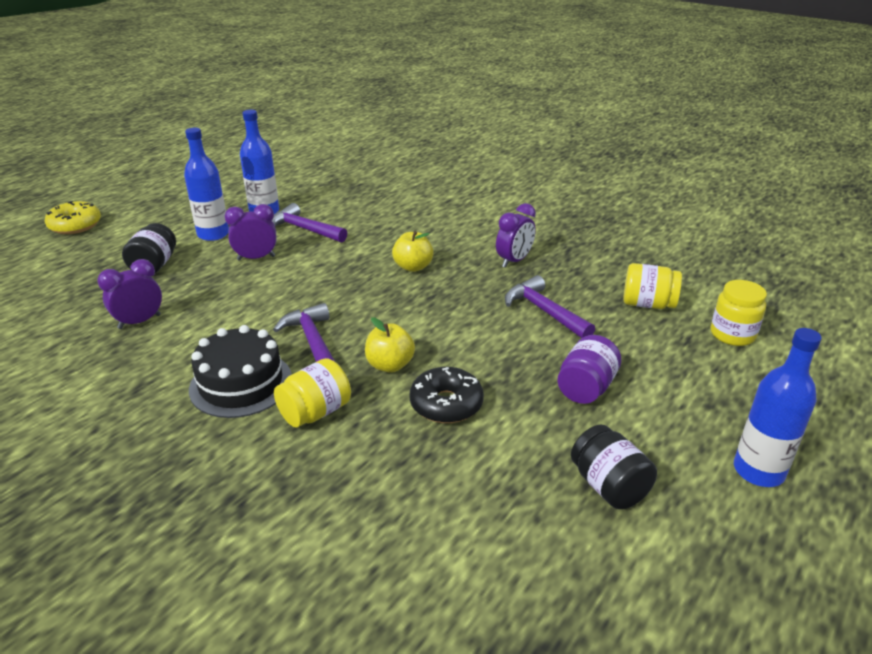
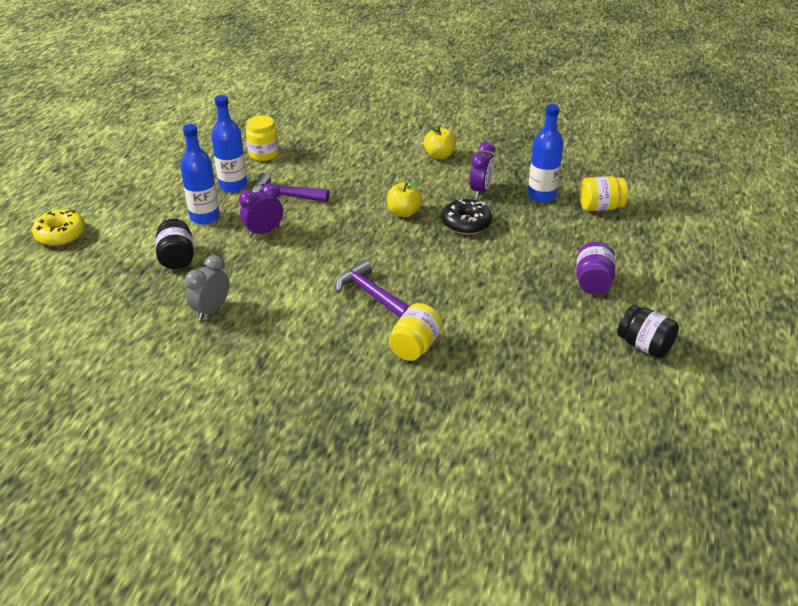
camera: 20 degrees left, 5 degrees up
(139, 322) = (211, 310): purple clock -> grey clock
(241, 383) = (341, 339): black cake -> none
(390, 365) = (444, 298): yellow apple -> yellow apple (439, 155)
(446, 404) = (505, 317): black donut -> black donut (466, 223)
(544, 311) = (529, 229): purple hammer -> none
(732, 334) = (669, 219): yellow jar -> yellow jar (264, 154)
(758, 471) = (728, 312): blue bottle -> blue bottle (541, 195)

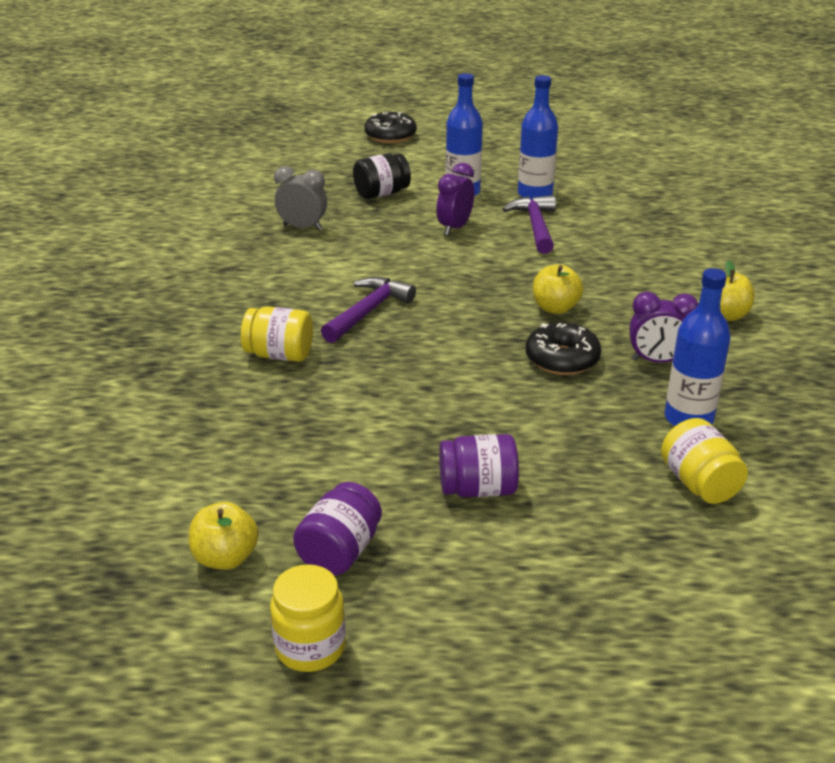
camera: 75 degrees right, 5 degrees down
(61, 234) = (390, 136): yellow donut -> black donut
(264, 154) = (616, 198): yellow jar -> yellow jar (310, 647)
(264, 232) = (455, 228): purple clock -> purple clock turned 105 degrees counterclockwise
(644, 346) = (340, 551): black jar -> purple jar
(646, 396) = (225, 558): none -> yellow apple

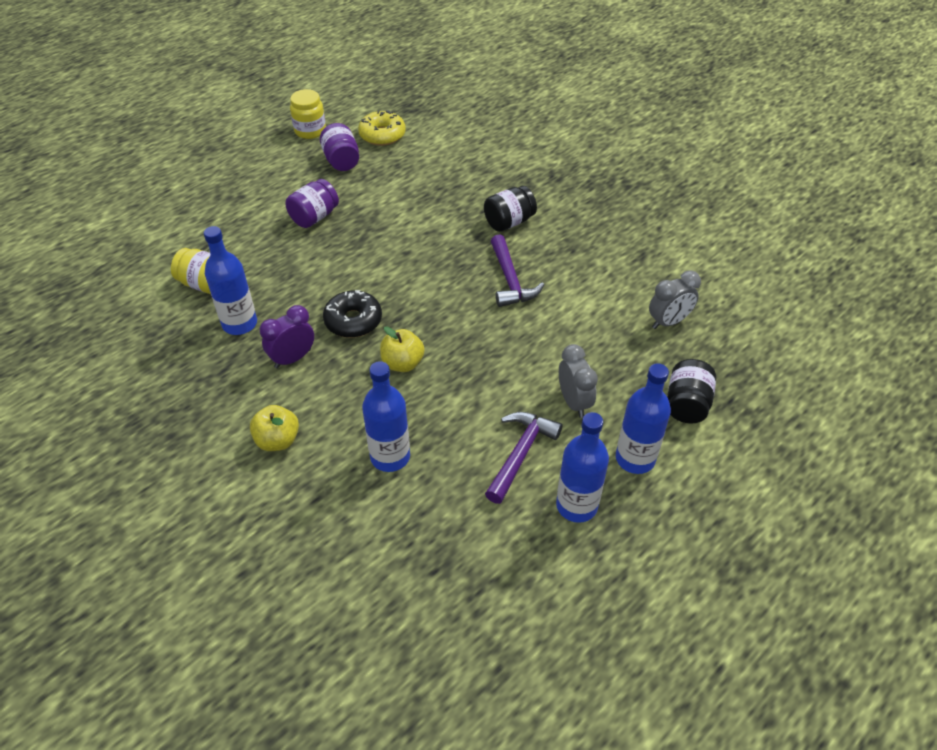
camera: 135 degrees right, 15 degrees up
(225, 558) = (382, 135): yellow apple -> yellow donut
(279, 355) = (509, 222): yellow jar -> black jar
(390, 136) = (829, 507): black donut -> none
(455, 228) = (574, 402): purple clock -> grey clock
(535, 226) = (520, 453): purple hammer -> purple hammer turned 105 degrees counterclockwise
(636, 266) = (390, 457): none -> blue bottle

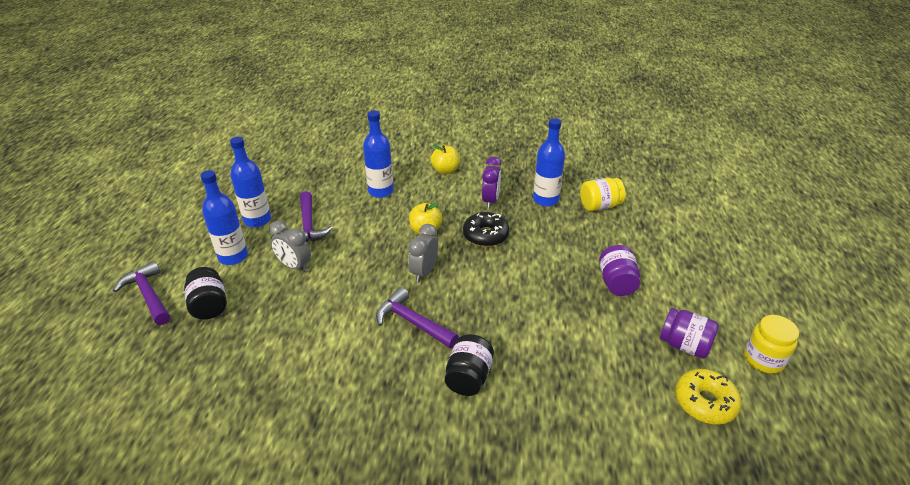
camera: 140 degrees right, 10 degrees down
(668, 322) = (252, 362): grey clock -> grey clock (424, 272)
(750, 459) = (148, 295): none -> purple hammer

